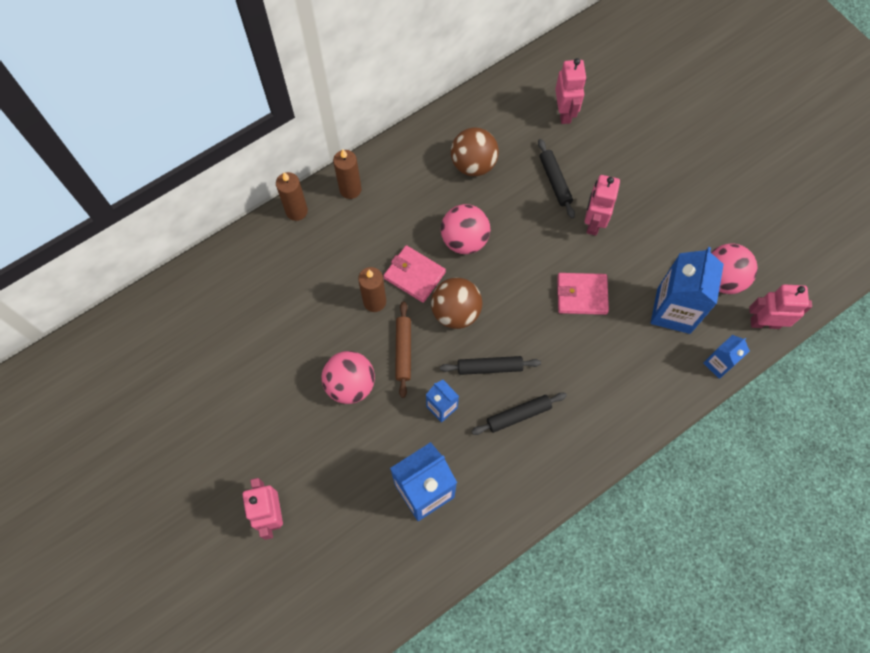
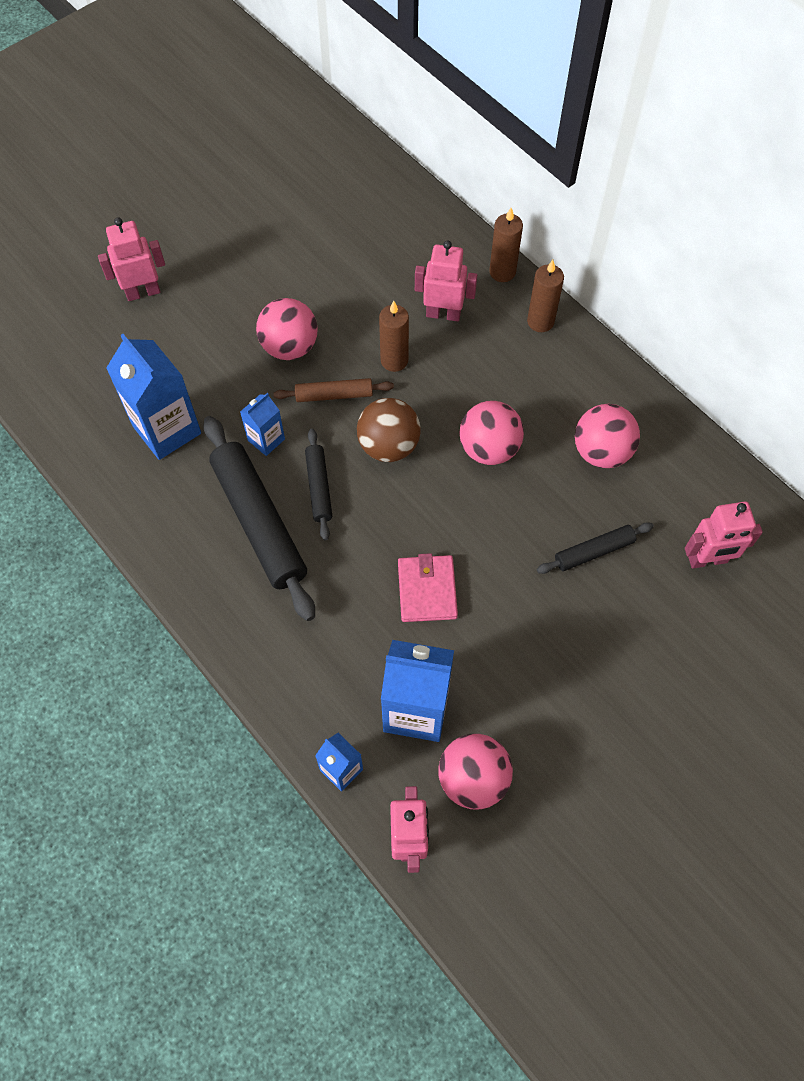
camera: 85 degrees right, 5 degrees down
(414, 275) = (433, 398): pink wallet -> none
(473, 164) = (601, 452): brown ball -> pink ball
(518, 415) = (259, 522): black rolling pin -> black rolling pin, size x1.95
(593, 222) = (537, 602): pink robot -> pink robot (443, 314)

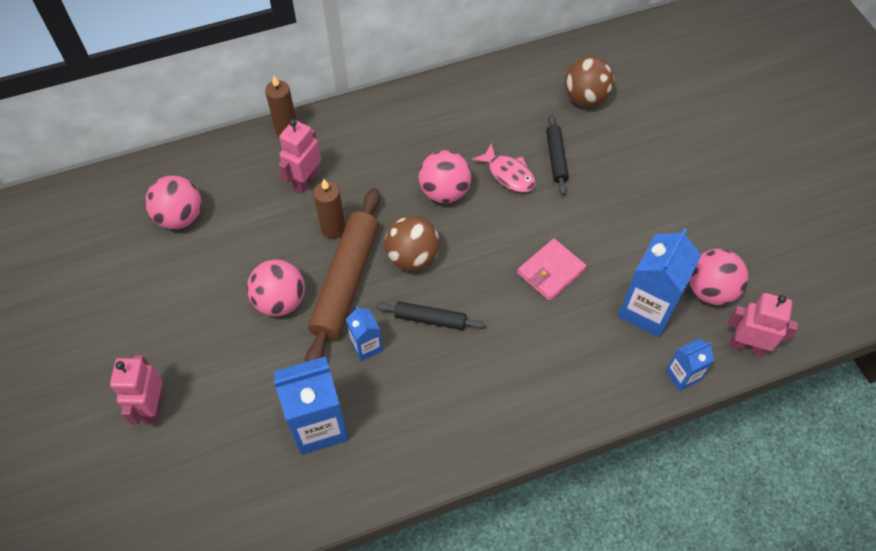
camera: 70 degrees left, 5 degrees down
(259, 522) = (445, 374): black rolling pin -> none
(334, 395) = (345, 282): brown rolling pin -> brown rolling pin, size x1.95
(427, 590) = (551, 271): pink wallet -> pink wallet turned 60 degrees counterclockwise
(540, 321) = (346, 122): brown candle -> none
(544, 507) = (508, 174): none -> pink fish
(601, 452) = (477, 125): pink ball -> pink ball (180, 217)
(707, 560) = (585, 98): pink robot -> brown ball

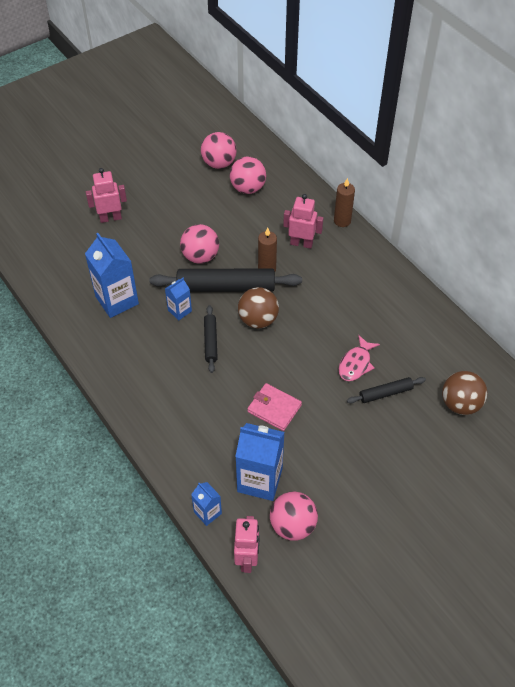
camera: 75 degrees right, 5 degrees down
(345, 282) = (226, 287): brown rolling pin -> black rolling pin
(444, 192) = (323, 326): pink ball -> pink ball (219, 163)

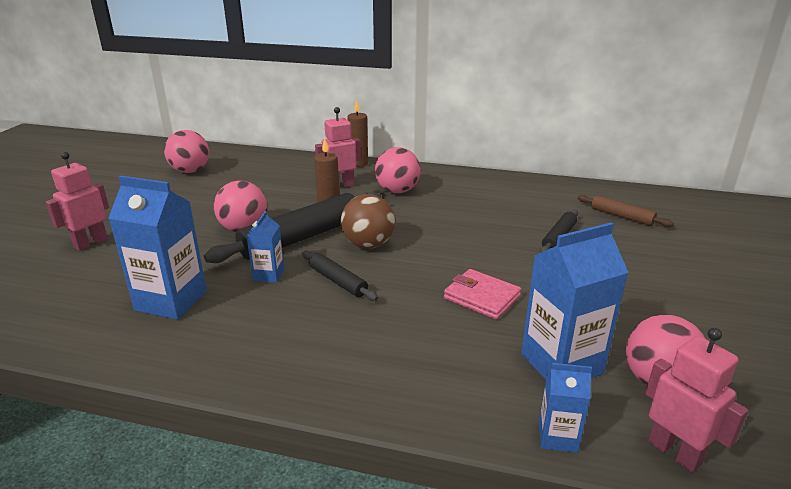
camera: 40 degrees left, 25 degrees down
(248, 188) = (241, 175): pink ball -> pink ball (397, 191)
(274, 408) = (481, 297): pink wallet -> pink wallet turned 45 degrees clockwise
(356, 364) = (504, 232): pink fish -> none
(460, 404) = (621, 216): brown ball -> brown rolling pin

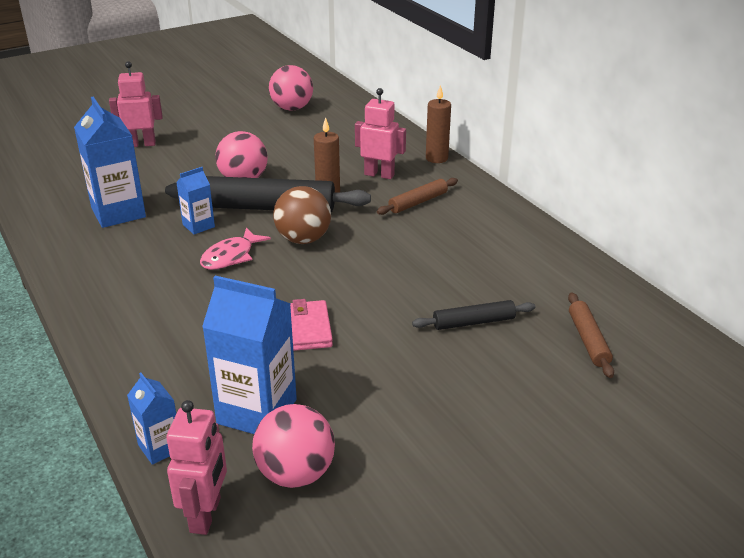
camera: 45 degrees right, 5 degrees up
(338, 281) = (231, 256): black rolling pin -> pink fish
(397, 191) = (418, 202): pink ball -> brown rolling pin

